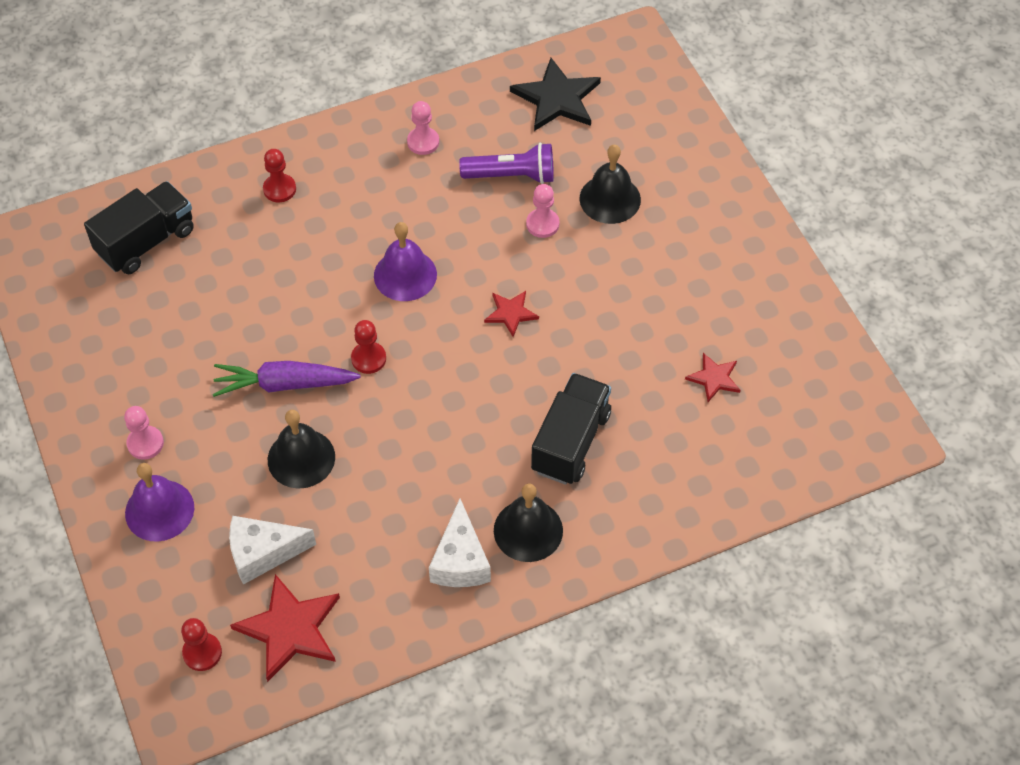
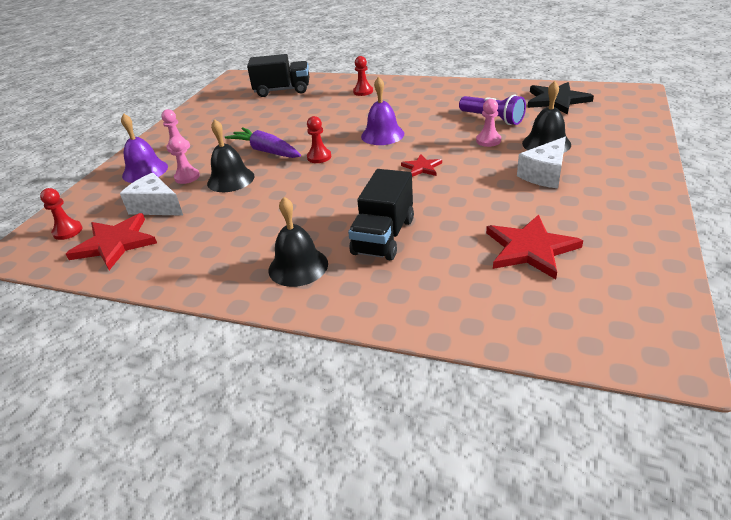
camera: 45 degrees right, 20 degrees down
(423, 142) = (456, 96): pink pawn -> pink pawn (187, 177)
(460, 560) = (239, 260): white cheese -> white cheese (545, 174)
(570, 442) = (384, 236): black truck -> black truck turned 135 degrees clockwise
(714, 378) = (530, 249): red star -> red star, size x1.82

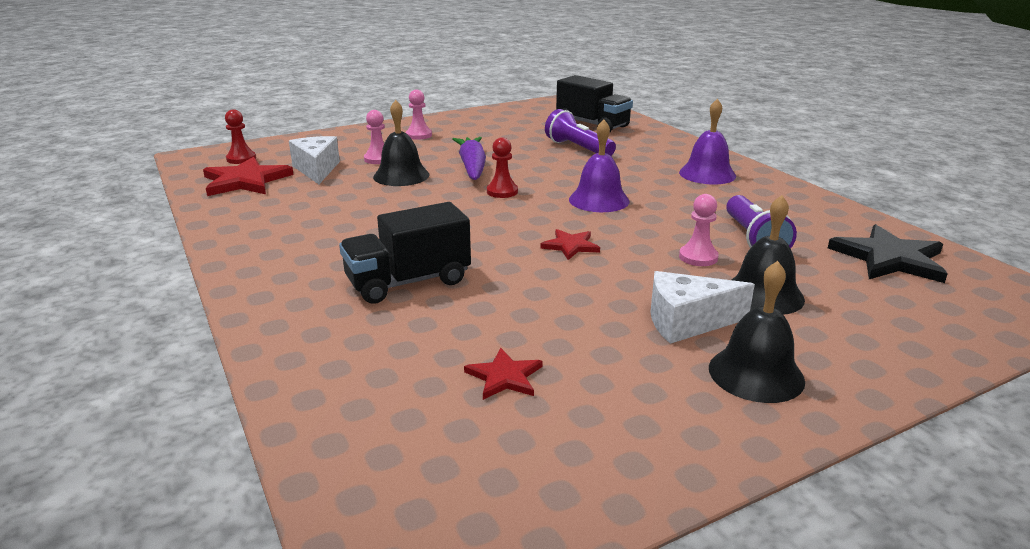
camera: 40 degrees right, 10 degrees down
(145, 171) = (363, 142): purple bell -> purple bell (707, 174)
(298, 266) = (303, 264): black bell -> black bell (756, 374)
(306, 109) = (578, 148): none -> purple flashlight
(363, 91) = (666, 155): red pawn -> none
(530, 249) = (504, 377): red star -> red star, size x0.55

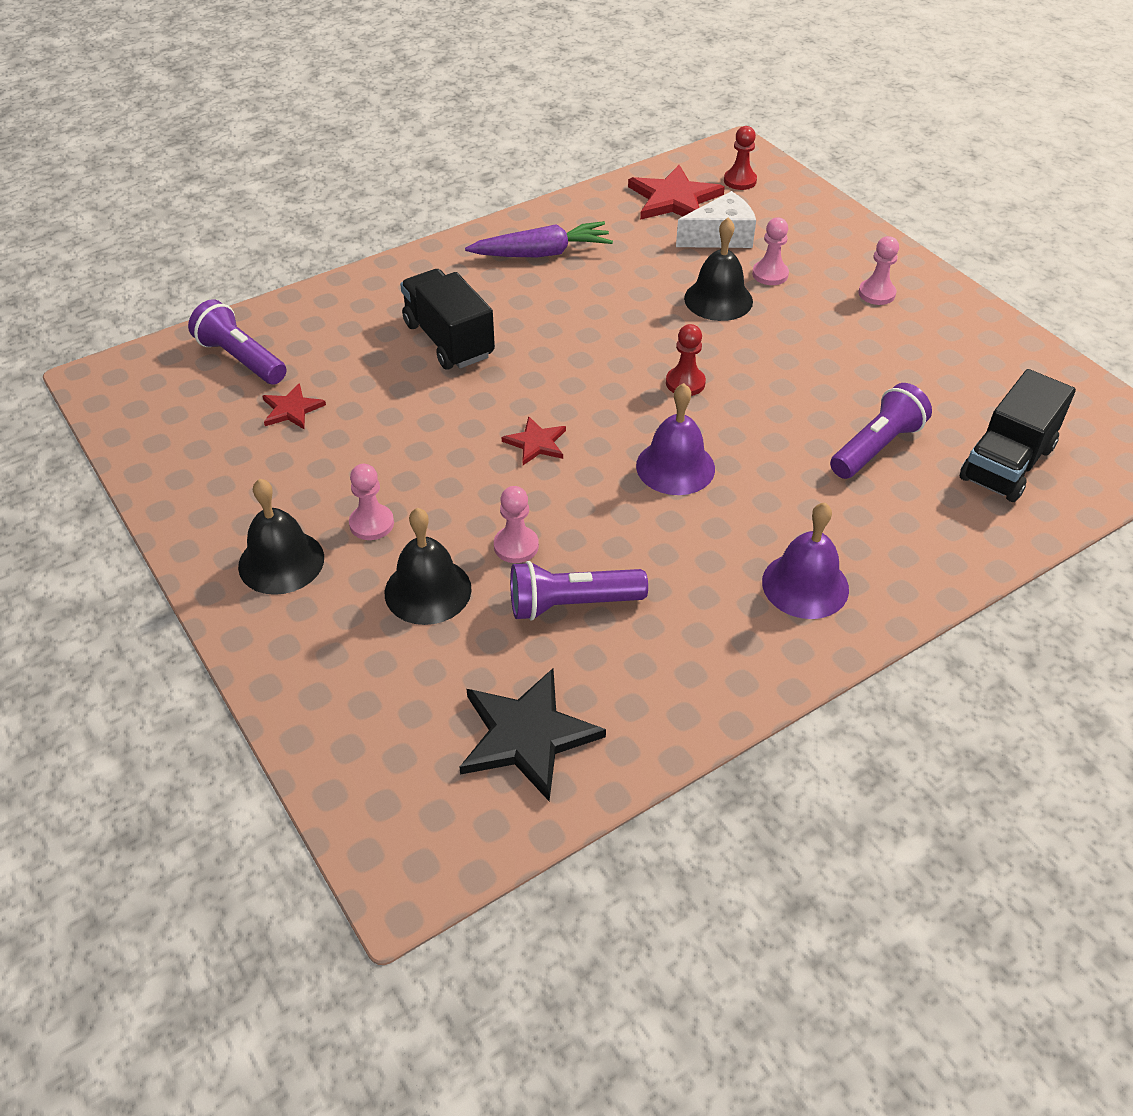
camera: 85 degrees right, 20 degrees up
(390, 423) = (241, 359): none -> purple flashlight
(472, 167) = (765, 352): purple carrot -> purple carrot (542, 253)
(687, 322) = (371, 524): white cheese -> pink pawn

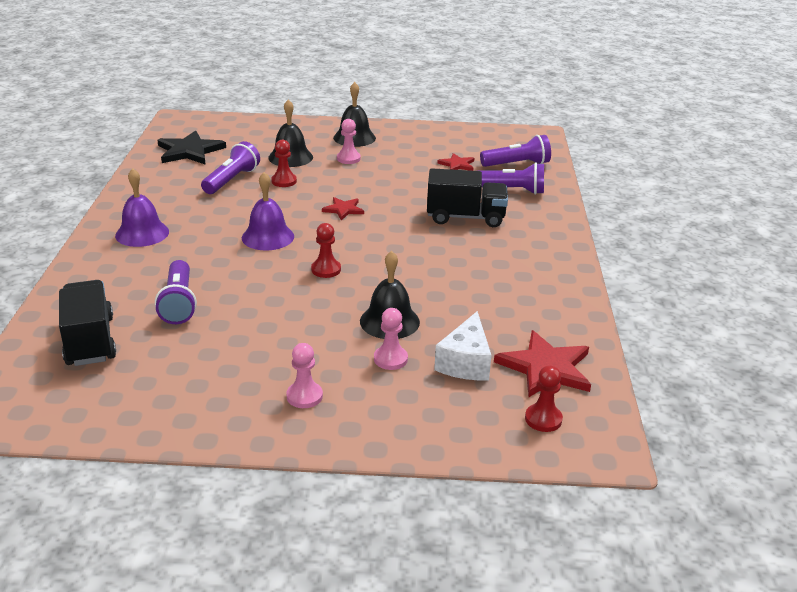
camera: 125 degrees right, 15 degrees down
(334, 335) = (511, 190): none -> purple flashlight
(516, 546) = (284, 181): pink pawn -> red pawn
(542, 253) = (526, 279): purple carrot -> none

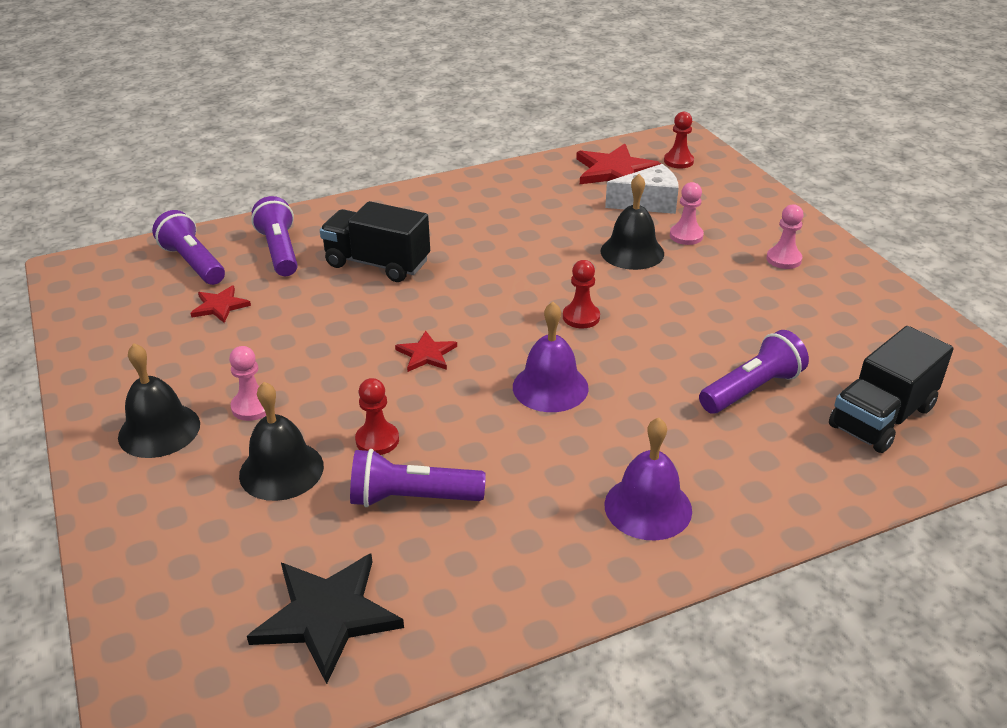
camera: 115 degrees left, 5 degrees up
(465, 217) = (377, 264): black truck -> black truck turned 45 degrees counterclockwise

